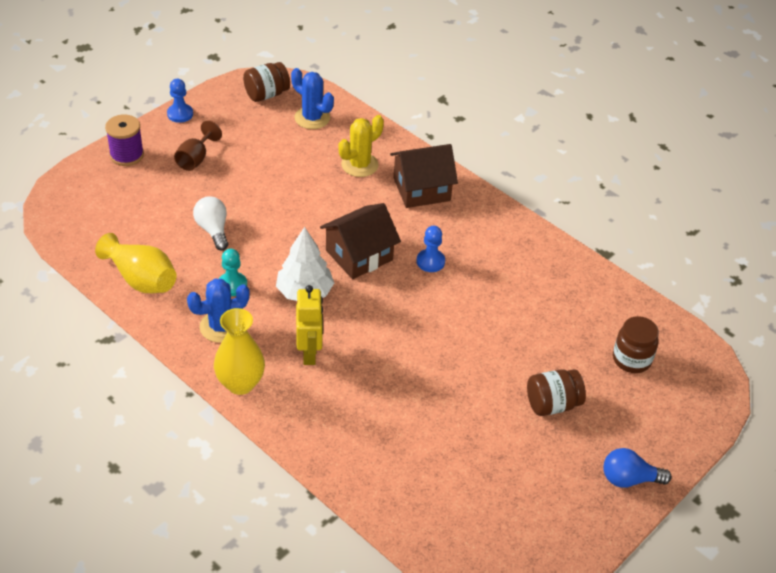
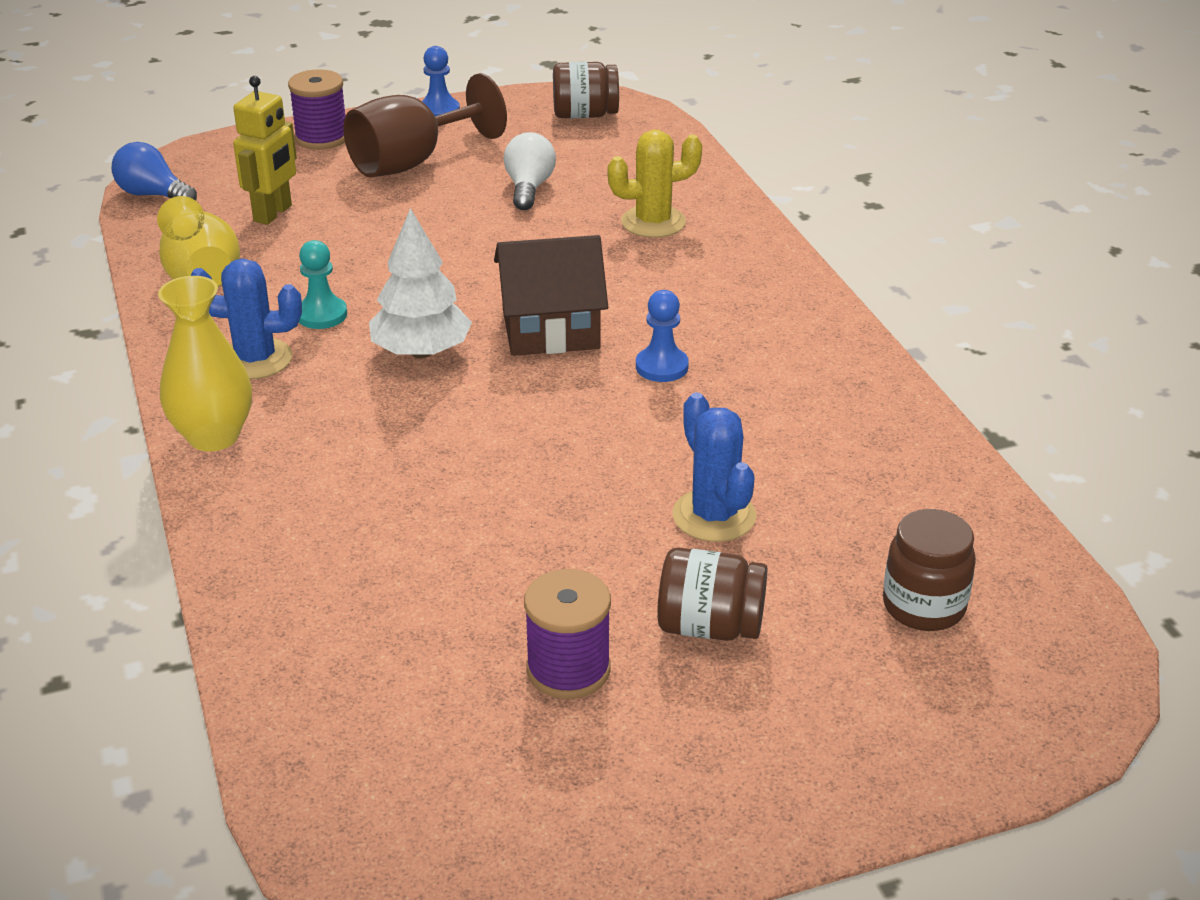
camera: 30 degrees right, 10 degrees down
(195, 159) = (412, 162): brown goblet -> brown goblet, size x1.72
(213, 230) = (358, 245): white light bulb -> white light bulb (529, 188)
(309, 353) = (355, 430): yellow robot -> yellow robot (273, 213)
(312, 118) = (629, 154): blue cactus -> blue cactus (714, 516)
(421, 189) = (728, 274): brown house -> none
(509, 450) = (568, 670): none -> purple spool
(629, 479) = (765, 796): blue light bulb -> blue light bulb (153, 195)

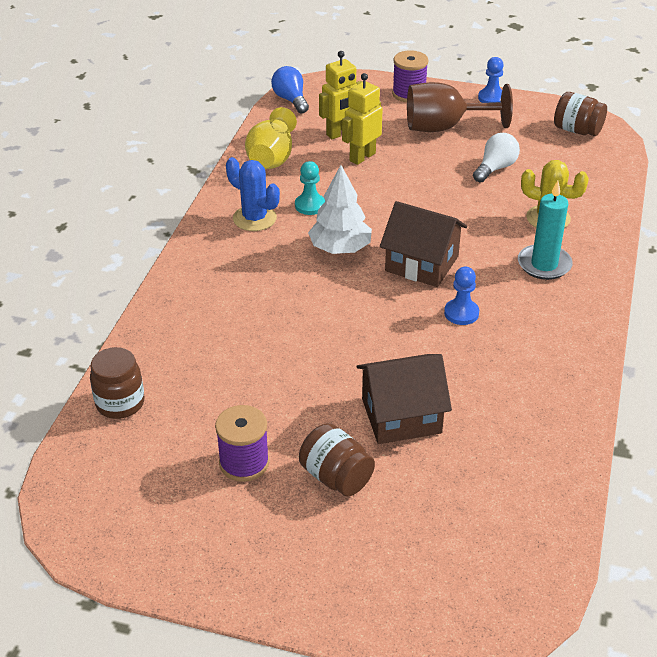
camera: 35 degrees right, 5 degrees up
(214, 436) = (197, 254): yellow vase -> none
(334, 232) = (362, 157): none -> yellow robot
(703, 274) = (544, 264): none -> turquoise candle
(714, 516) = (401, 416): blue cactus -> brown house
(923, 606) = (463, 527): brown jar -> brown jar (120, 403)

